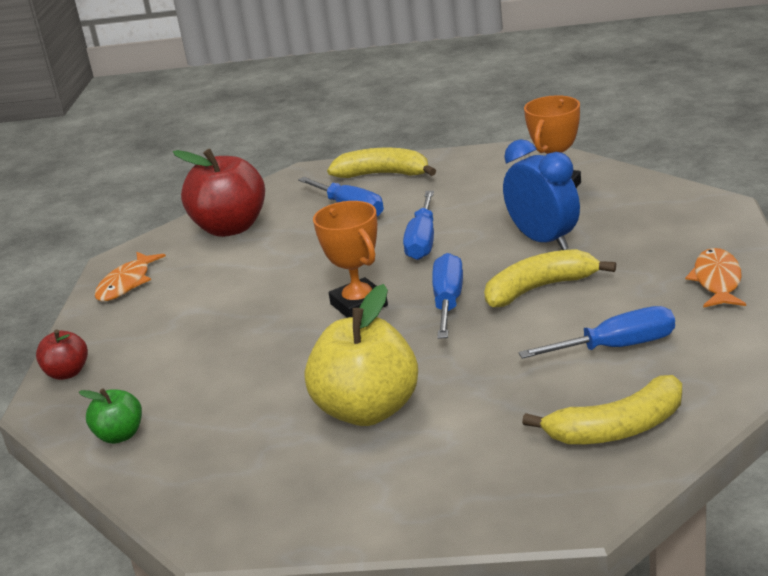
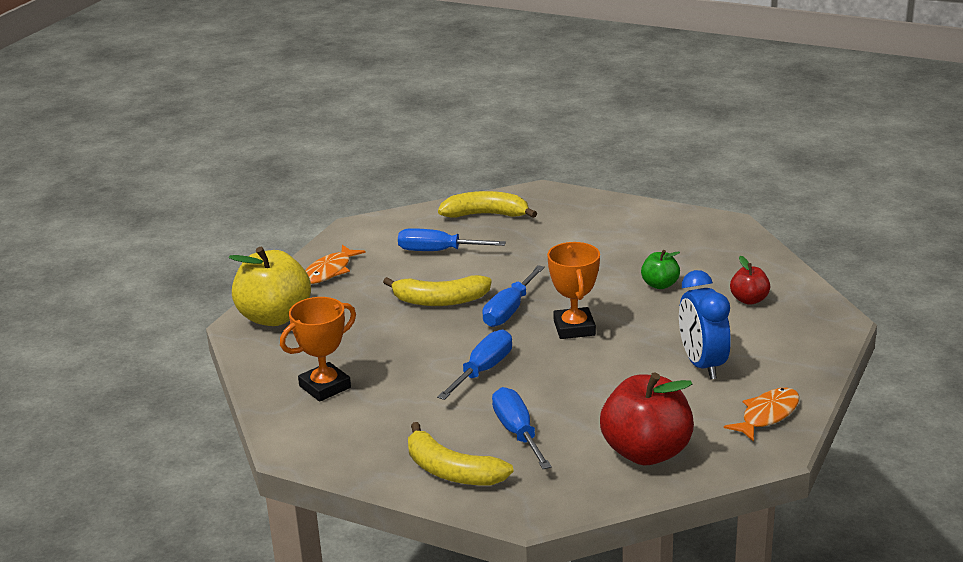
camera: 160 degrees left, 0 degrees up
(67, 373) = (822, 341): red apple -> red apple (749, 300)
(120, 435) = (781, 285): green apple -> green apple (660, 285)
(368, 410) = (613, 258): yellow apple -> yellow apple (274, 317)
(543, 240) = (394, 338): blue clock -> blue clock (702, 364)

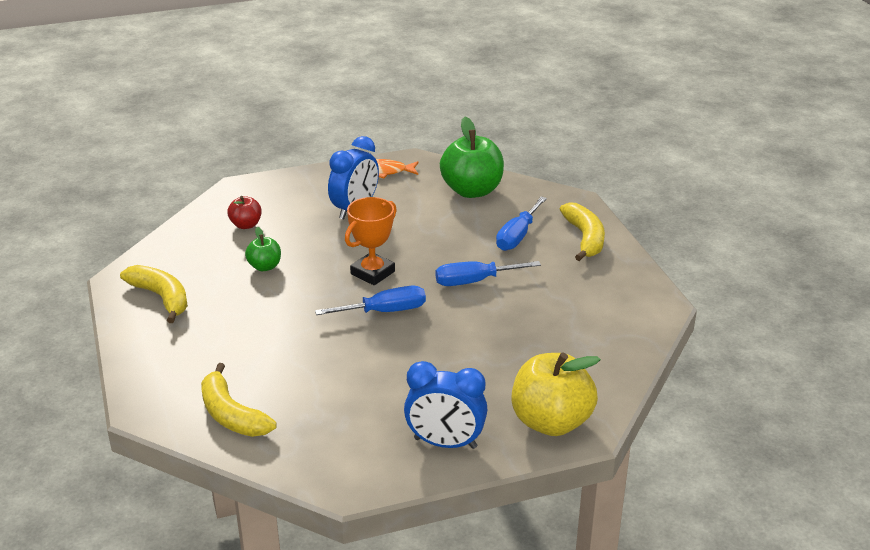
camera: 135 degrees left, 5 degrees up
(325, 387) = (589, 333): orange trophy -> none
(330, 271) = (445, 443): orange fish -> blue clock
(438, 251) = (335, 401): blue screwdriver -> none
(440, 300) = (413, 351): yellow banana -> yellow banana (161, 298)
(646, 452) = (472, 191): red apple -> green apple

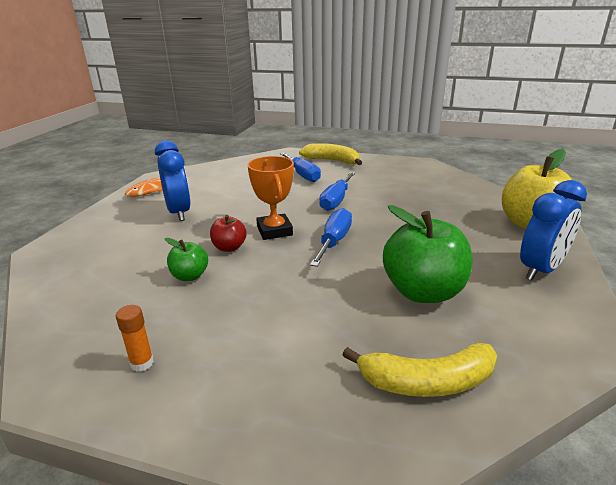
camera: 55 degrees left, 5 degrees down
(161, 298) = (142, 363): yellow banana -> orange glue stick
(246, 225) = (108, 265): red apple -> red apple (229, 247)
(472, 191) = (229, 172): green apple -> green apple (423, 291)

